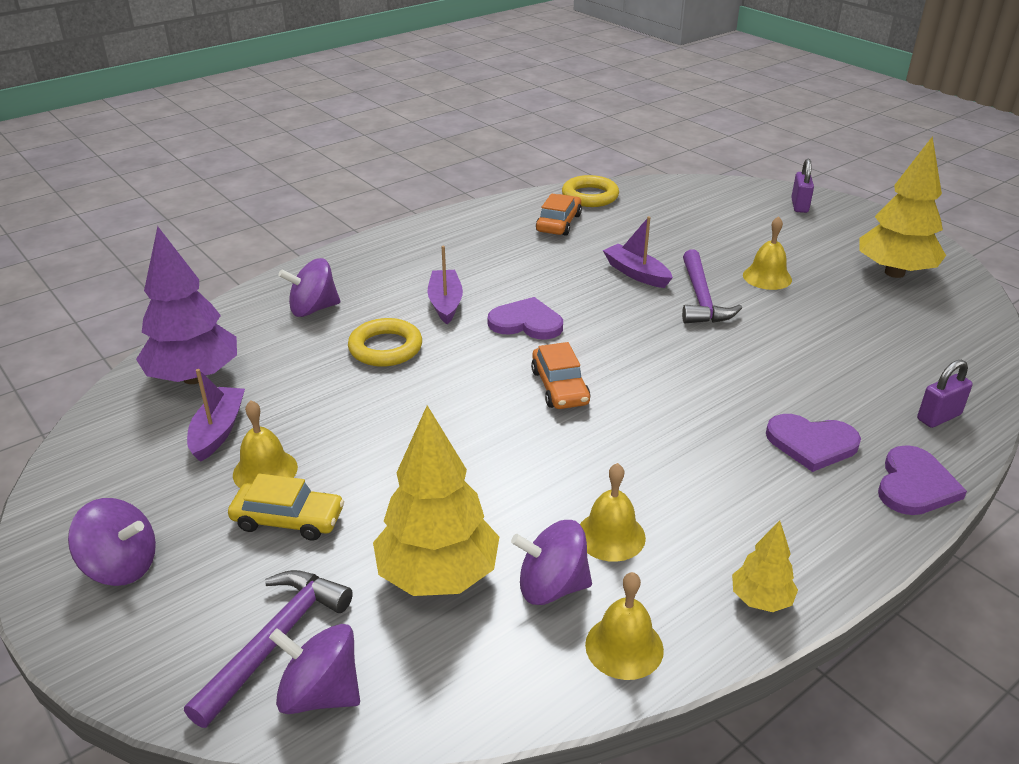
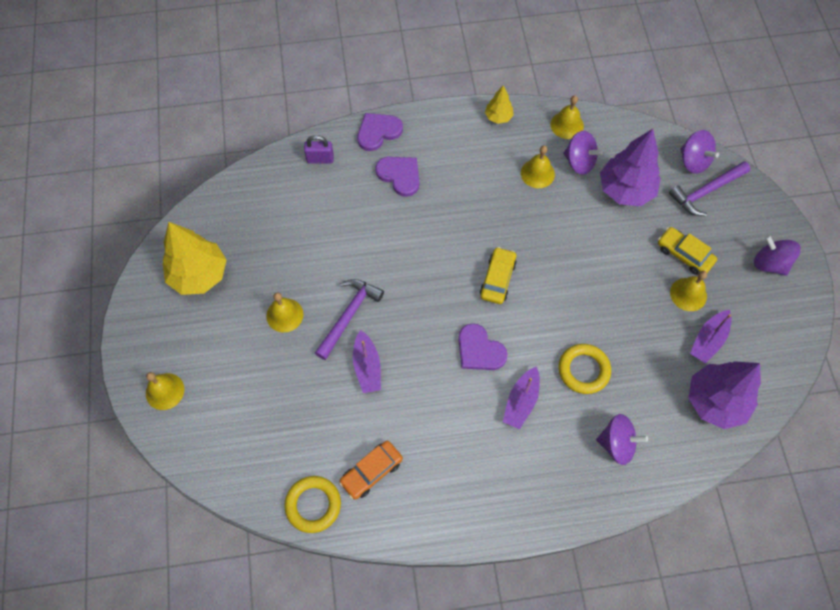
camera: 150 degrees left, 30 degrees up
(438, 575) = (625, 190): yellow tree -> purple tree
(559, 387) = (497, 279): orange car -> yellow car
(799, 206) = (165, 391): purple padlock -> yellow bell

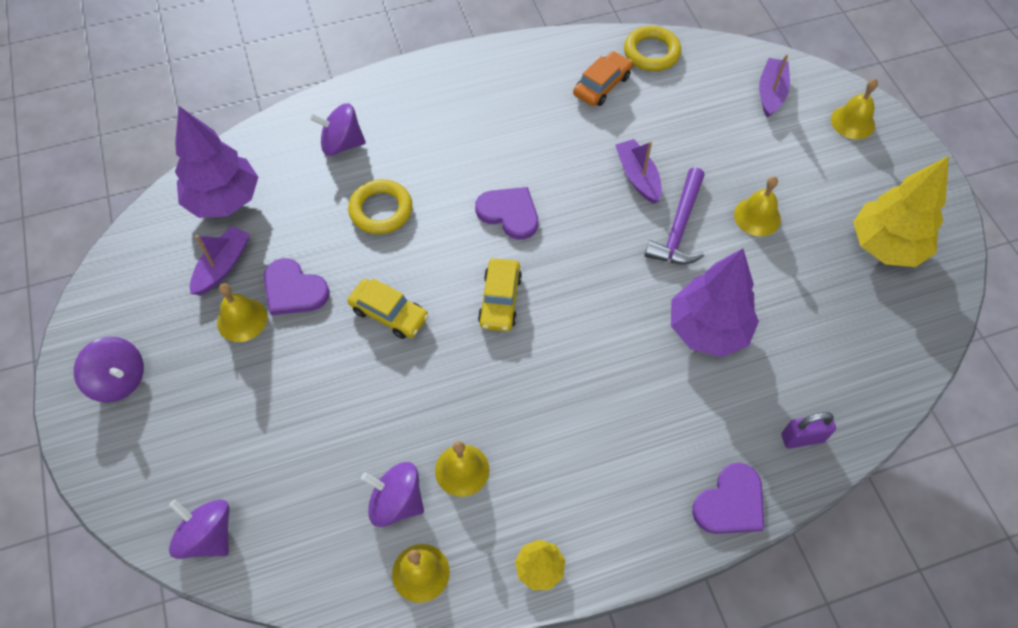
camera: 170 degrees right, 5 degrees down
(400, 175) = (673, 430): purple heart -> purple heart (294, 290)
(521, 402) = (452, 168): purple boat -> purple boat (771, 93)
(625, 190) = (323, 463): purple tree -> purple tree (707, 329)
(684, 254) = (241, 374): yellow car -> yellow car (389, 313)
(706, 192) = (195, 482): purple hammer -> none

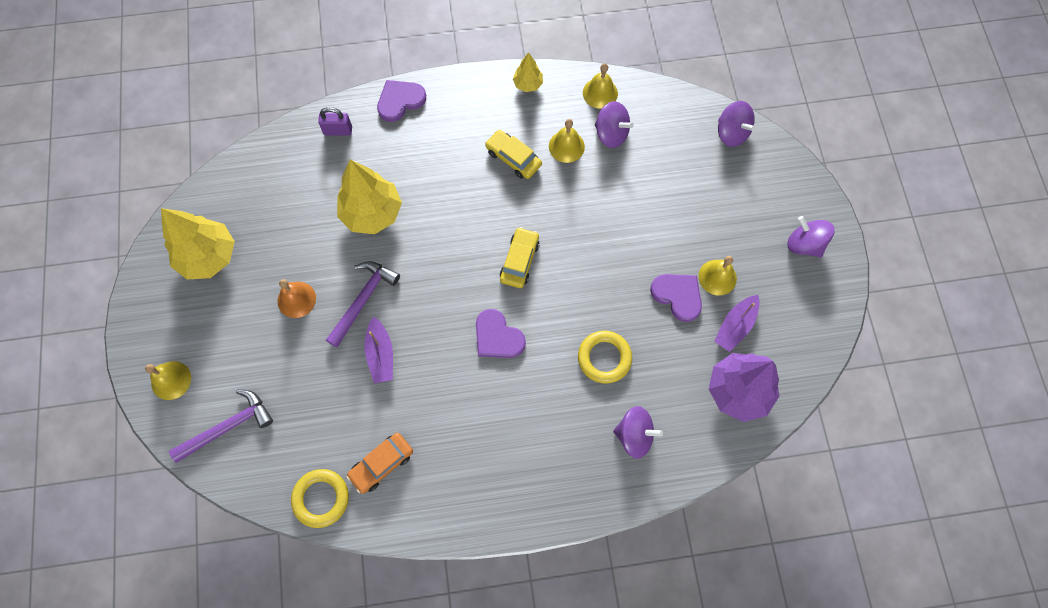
camera: 170 degrees left, 10 degrees up
(389, 313) = (605, 264): yellow car -> yellow car (513, 158)
(707, 329) = (372, 213): purple tree -> yellow tree
(757, 216) = (296, 299): yellow bell -> orange bell
(771, 93) = (228, 426): purple boat -> purple hammer

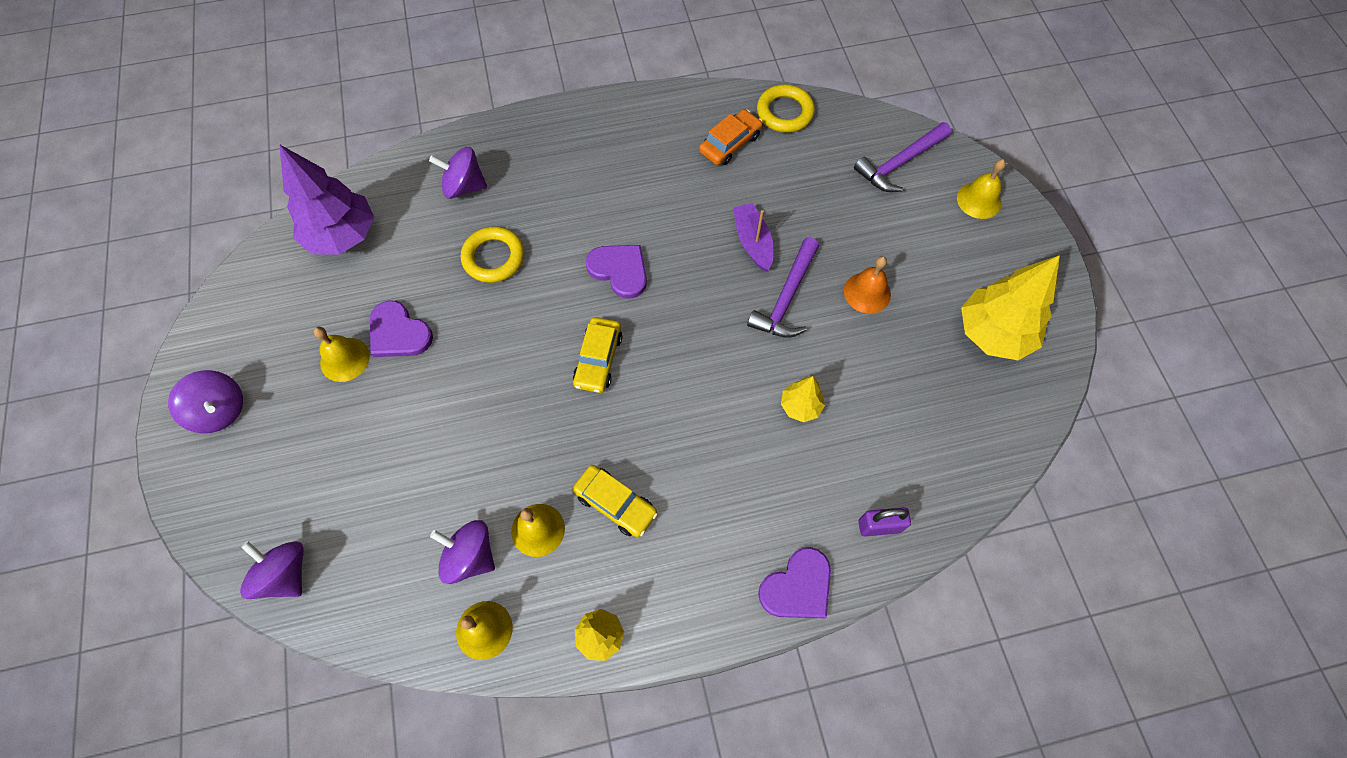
camera: 175 degrees right, 5 degrees down
(372, 213) = (800, 406): yellow tree -> yellow tree, size x0.50
(735, 326) = (333, 303): purple boat -> none

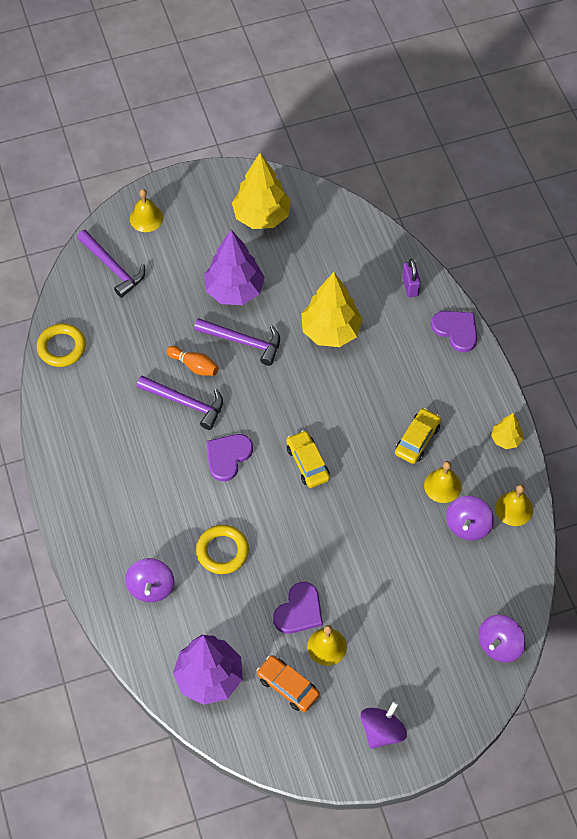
camera: 95 degrees left, 5 degrees down
(598, 359) = (307, 463): yellow car -> yellow car turned 120 degrees counterclockwise
(700, 230) = (185, 403): none -> purple hammer
(730, 143) = (96, 386): orange car -> orange car (288, 686)
(752, 242) = (194, 366): purple boat -> orange bowling pin
(800, 406) = (330, 331): yellow tree -> yellow tree, size x1.99
(867, 292) = (234, 291): orange bell -> purple tree

